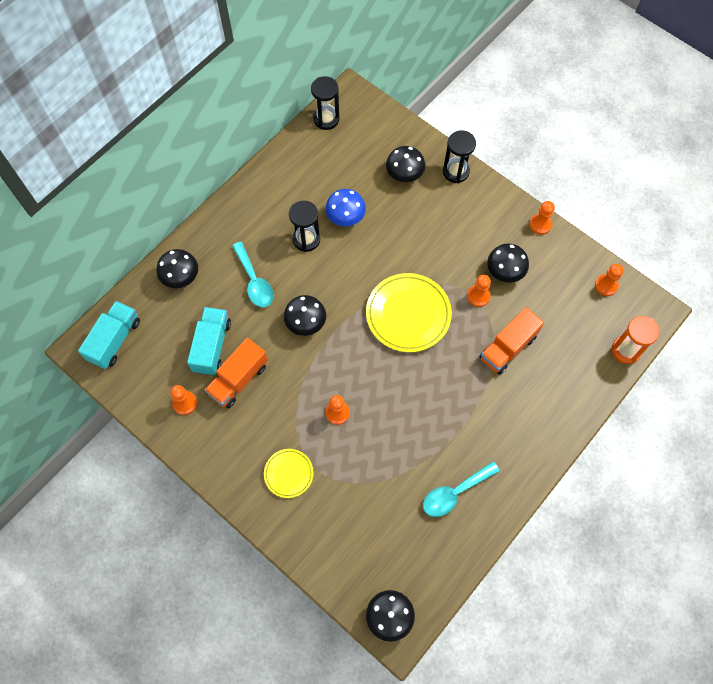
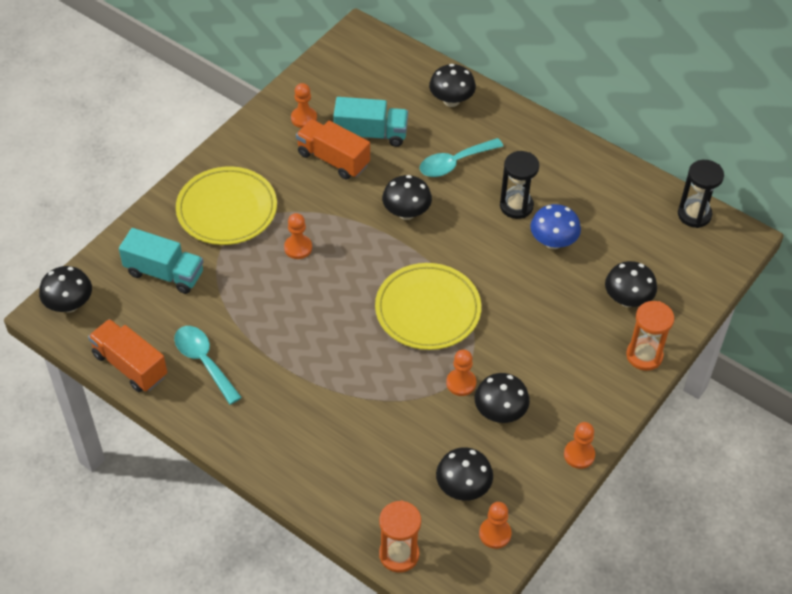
camera: 85 degrees right, 15 degrees down
(114, 340) = (371, 57): turquoise truck -> turquoise truck (164, 273)
(288, 474) = (227, 209): yellow plate -> yellow plate, size x1.85
(455, 171) = (644, 356): black hourglass -> orange hourglass
(508, 347) = (392, 415): orange truck -> orange truck (130, 365)
(569, 303) = (463, 487): none -> black mushroom

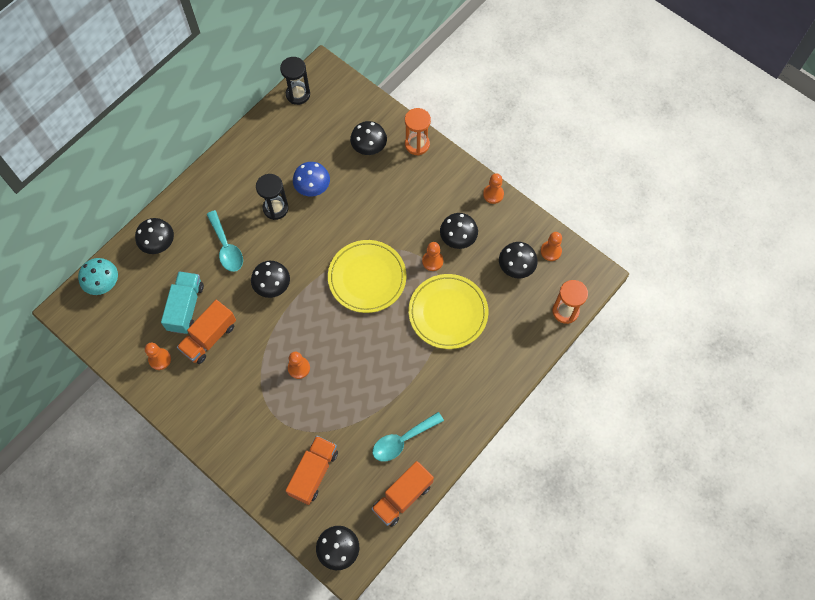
camera: 85 degrees left, 15 degrees up
(164, 273) = (314, 473): turquoise truck -> orange truck
(227, 209) = (252, 423): yellow plate -> yellow plate (448, 313)
(395, 59) = (103, 283): none -> turquoise mushroom

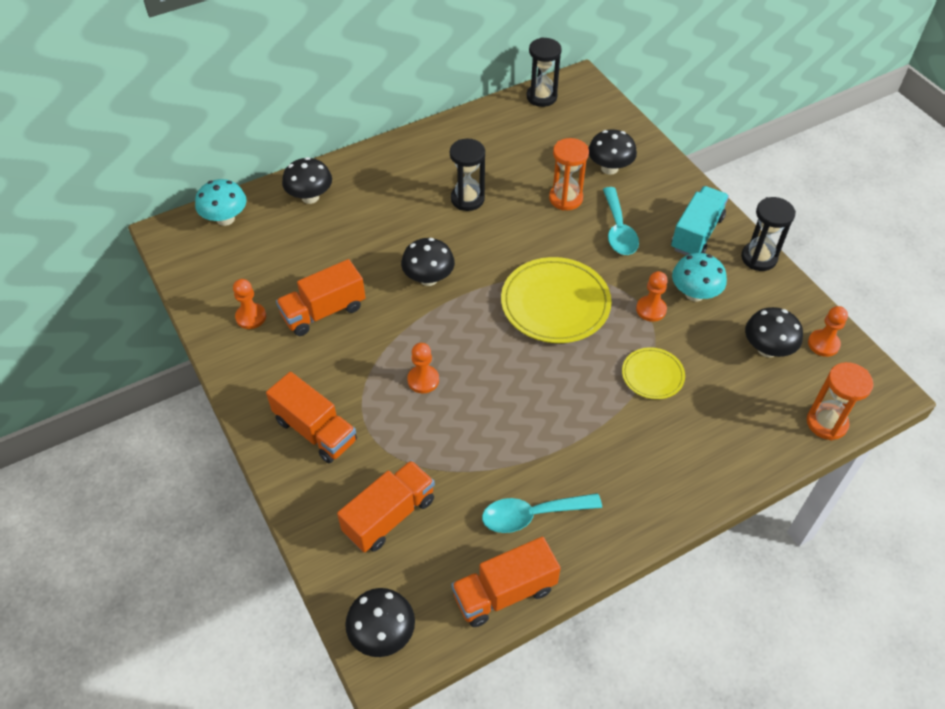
camera: 20 degrees right, 15 degrees down
(186, 307) = (310, 270): turquoise truck -> turquoise truck (696, 233)
(226, 247) = (389, 222): turquoise spoon -> turquoise spoon (618, 230)
(242, 430) = (315, 430): none -> orange truck
(313, 188) = (522, 190): blue mushroom -> none
(417, 144) = (672, 180): orange hourglass -> orange hourglass (565, 198)
(448, 313) = (652, 375): yellow plate -> yellow plate, size x0.54
(458, 238) = (694, 294): black mushroom -> turquoise mushroom
(493, 194) = (759, 258): orange pawn -> black hourglass

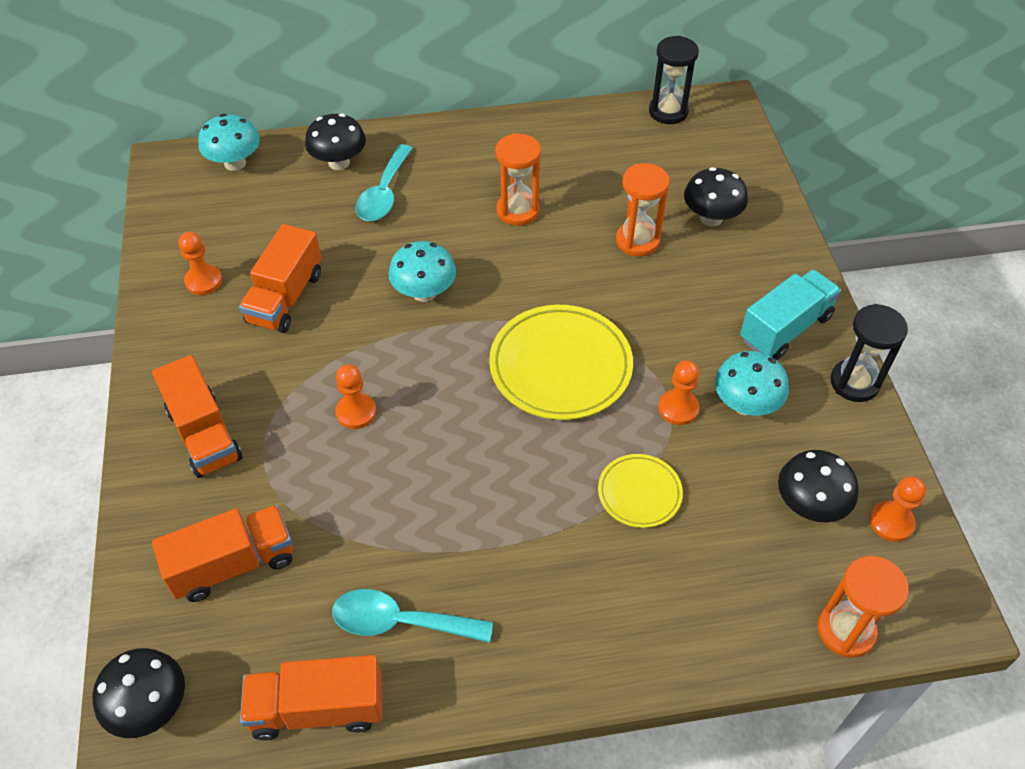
camera: 20 degrees right, 0 degrees up
(323, 311) = (285, 298): orange truck -> orange truck turned 60 degrees counterclockwise
(428, 278) = (424, 292): black mushroom -> turquoise mushroom
(467, 199) = (517, 211): black hourglass -> orange hourglass
(618, 230) = (685, 297): turquoise spoon -> turquoise spoon (384, 193)

